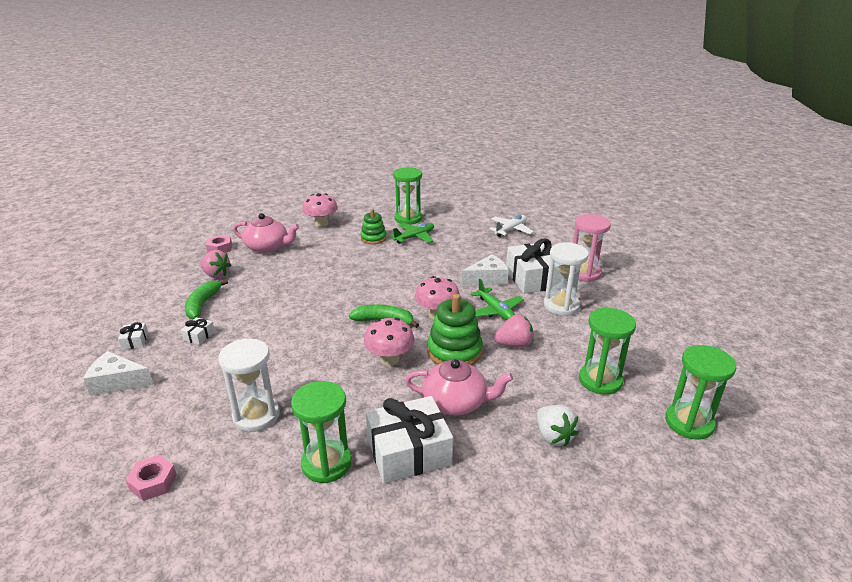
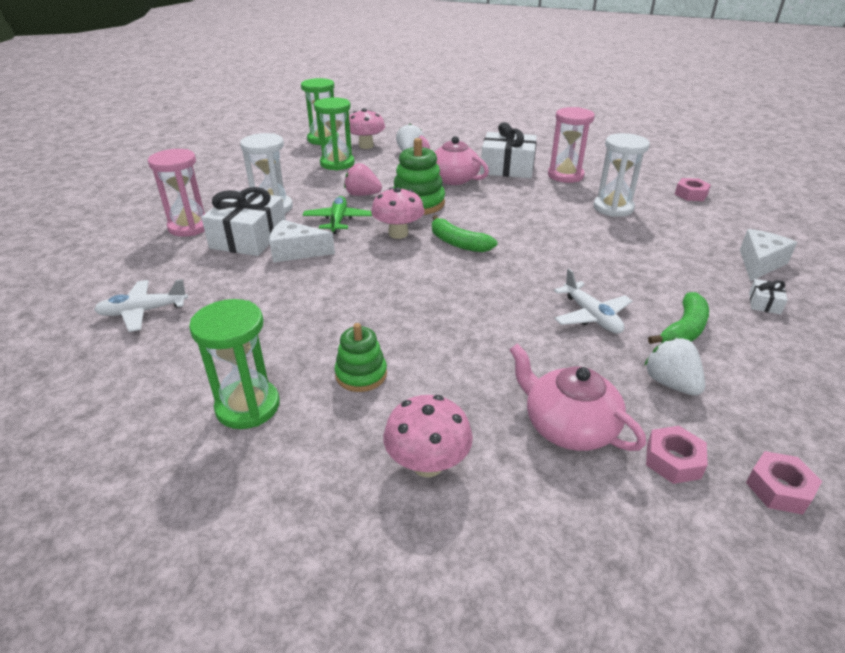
camera: 150 degrees left, 5 degrees up
(117, 382) = (759, 263): white cheese -> white cheese turned 90 degrees counterclockwise
(175, 252) = (779, 488): none -> pink nut
(199, 336) = (679, 286): white gift -> none
(216, 275) = (670, 383): pink strawberry -> white strawberry
(264, 296) = (591, 316): none -> white plane
(326, 463) = (565, 175): green hourglass -> pink hourglass
(389, 359) = (479, 213): pink mushroom -> pink mushroom (366, 146)
(414, 237) = (295, 350): green plane -> none

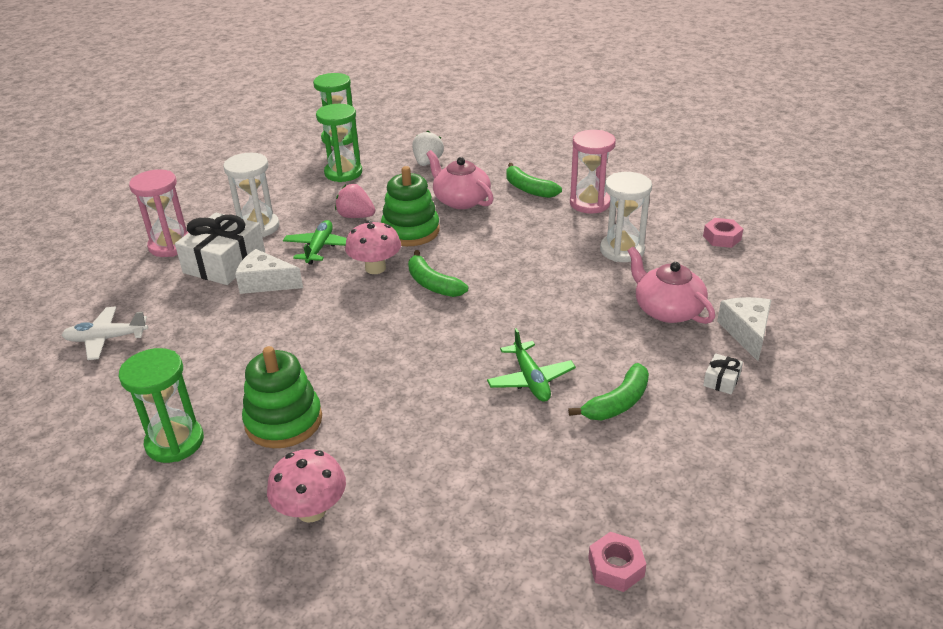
camera: 10 degrees right, 0 degrees up
(361, 374) = (283, 421): green stacking toy -> green stacking toy, size x1.58
(366, 146) = (383, 150): pink mushroom -> none
(507, 168) = (528, 189): white gift -> green banana
(568, 426) = (452, 489): pink teapot -> pink teapot (667, 310)
(591, 316) = (530, 379): white plane -> green plane
(670, 383) = (572, 458): white strawberry -> none
(673, 460) = (532, 531): pink nut -> none
(759, 263) = (746, 332): white cheese -> white cheese turned 45 degrees counterclockwise

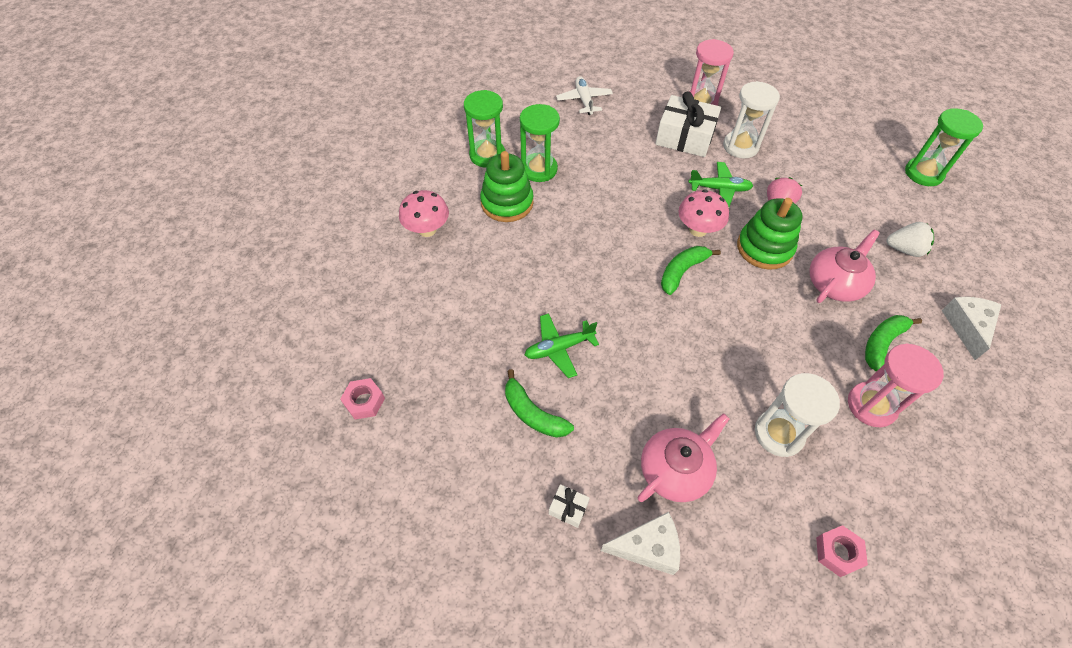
camera: 85 degrees right, 20 degrees up
(266, 282) = (663, 165): white cheese -> white cheese (967, 327)
(343, 173) = (854, 186): green hourglass -> green hourglass (539, 169)

